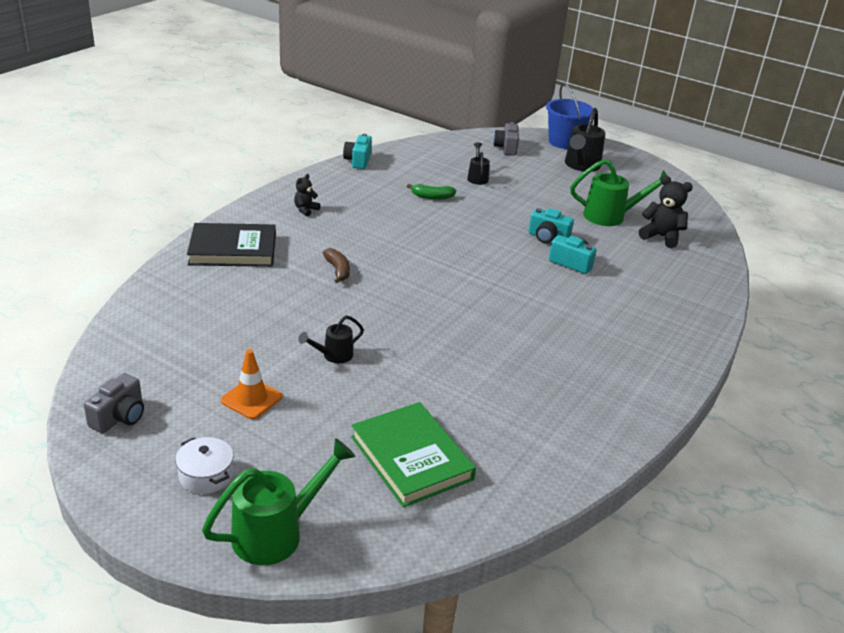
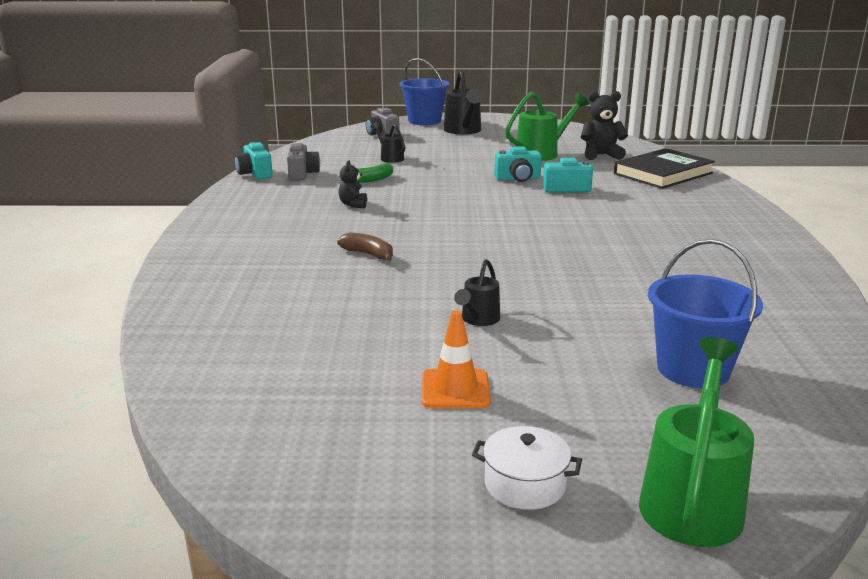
camera: 30 degrees left, 10 degrees down
(119, 417) = (322, 476): grey camera -> grey camera (302, 174)
(233, 249) = (223, 273): black book -> black book (663, 173)
(305, 210) = (257, 221): black teddy bear -> black teddy bear (353, 205)
(411, 458) = (693, 369): green book -> blue bucket

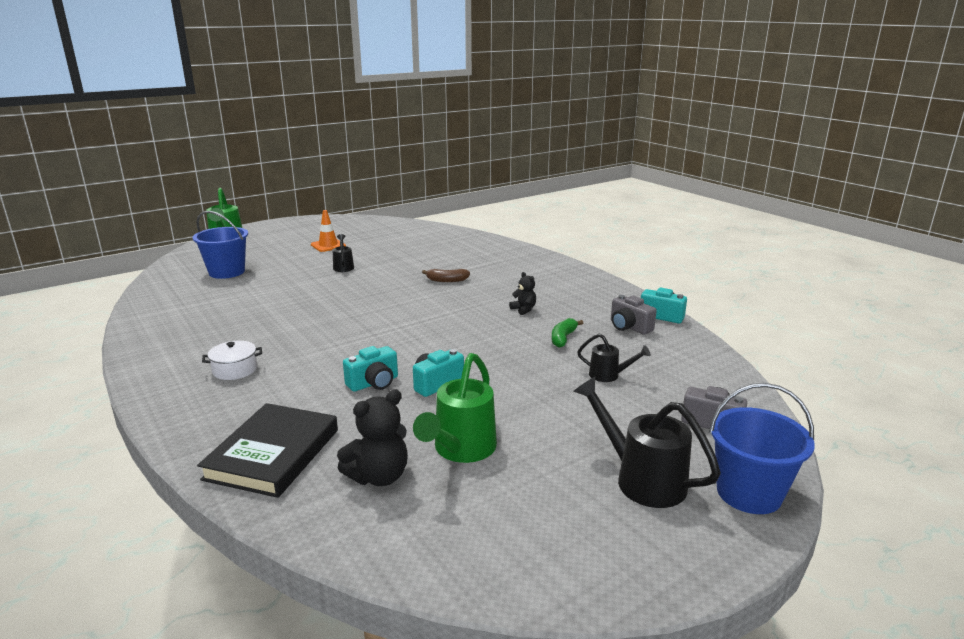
camera: 145 degrees right, 0 degrees up
(525, 484) = (283, 234): white pot -> white pot (235, 370)

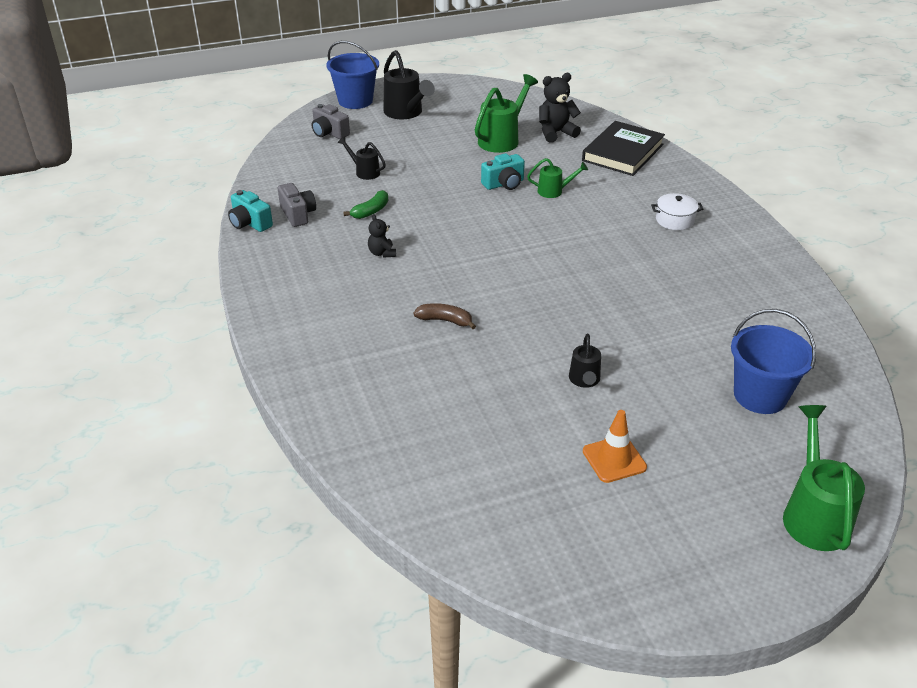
camera: 165 degrees left, 15 degrees up
(374, 383) = (554, 191): turquoise camera -> green watering can

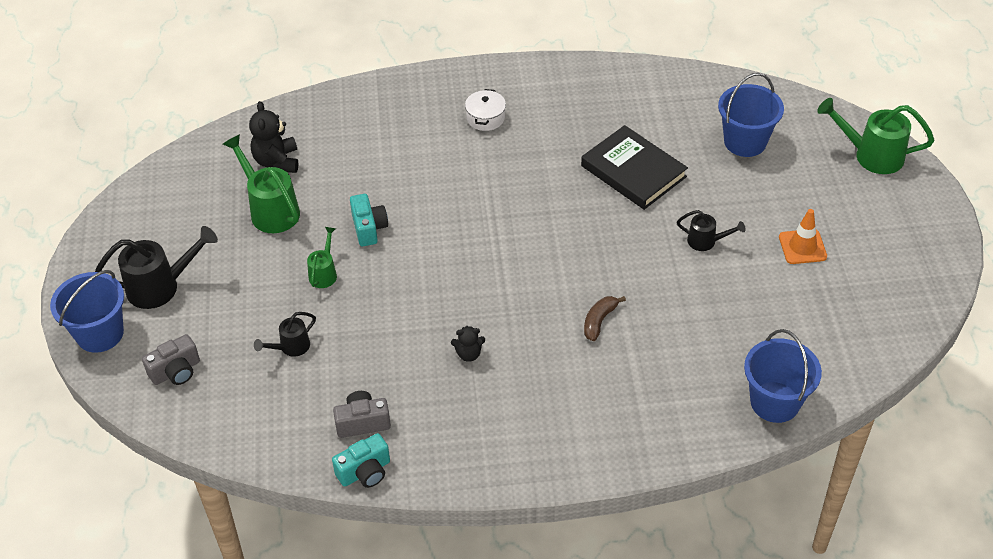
camera: 75 degrees left, 10 degrees up
(371, 211) = (381, 353): green banana -> none
(373, 455) = (775, 402): none -> blue bucket
(554, 191) = (399, 192): green watering can -> green watering can (324, 273)
(622, 152) = (344, 120): black book -> black book (633, 171)

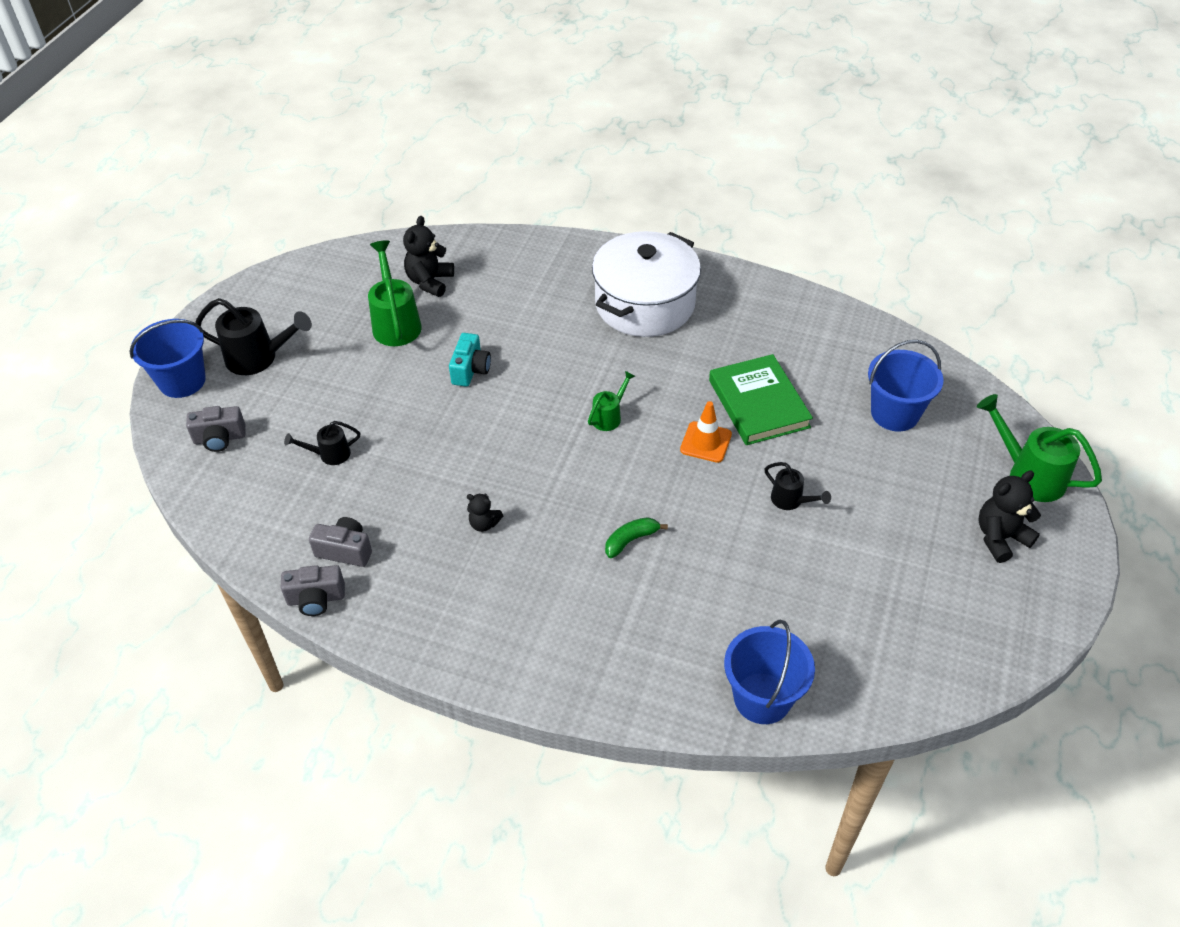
camera: 25 degrees right, 0 degrees up
(324, 273) = (403, 397): green watering can -> green watering can (609, 417)
(365, 472) = (316, 599): turquoise camera -> grey camera
(485, 118) = (645, 304): white pot -> white pot, size x2.48
(599, 321) = (631, 540): brown banana -> green banana
(633, 171) = (758, 404): black book -> green book
(802, 247) = (892, 544): orange traffic cone -> orange traffic cone (705, 442)
(877, 212) = (1000, 538): none -> black teddy bear

